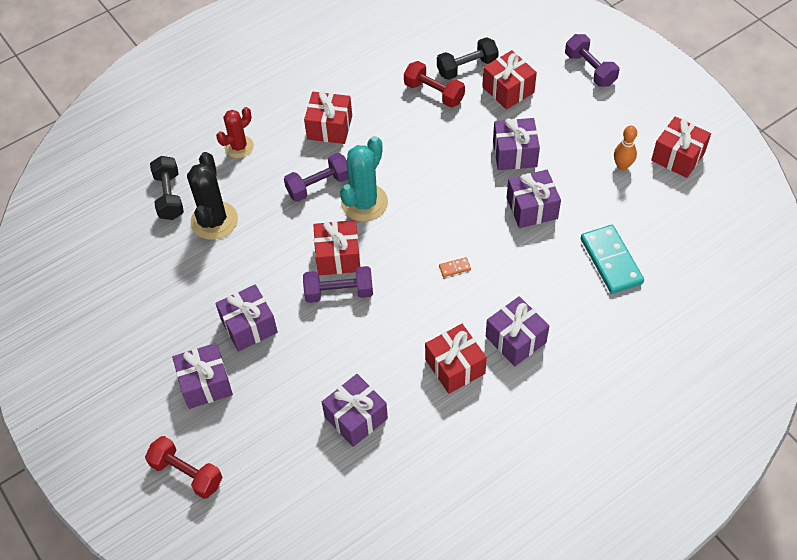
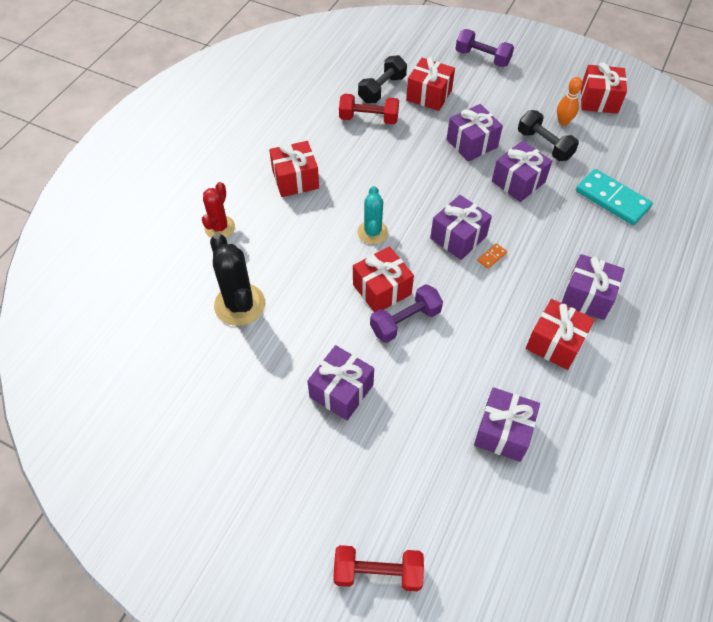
camera: 30 degrees left, 0 degrees up
(169, 196) = (178, 299): black dumbbell -> black dumbbell (544, 145)
(205, 383) = (335, 468): purple gift -> purple gift (458, 237)
(318, 185) = (320, 233): purple dumbbell -> none
(364, 203) = (372, 232): turquoise cactus -> turquoise cactus, size x0.65

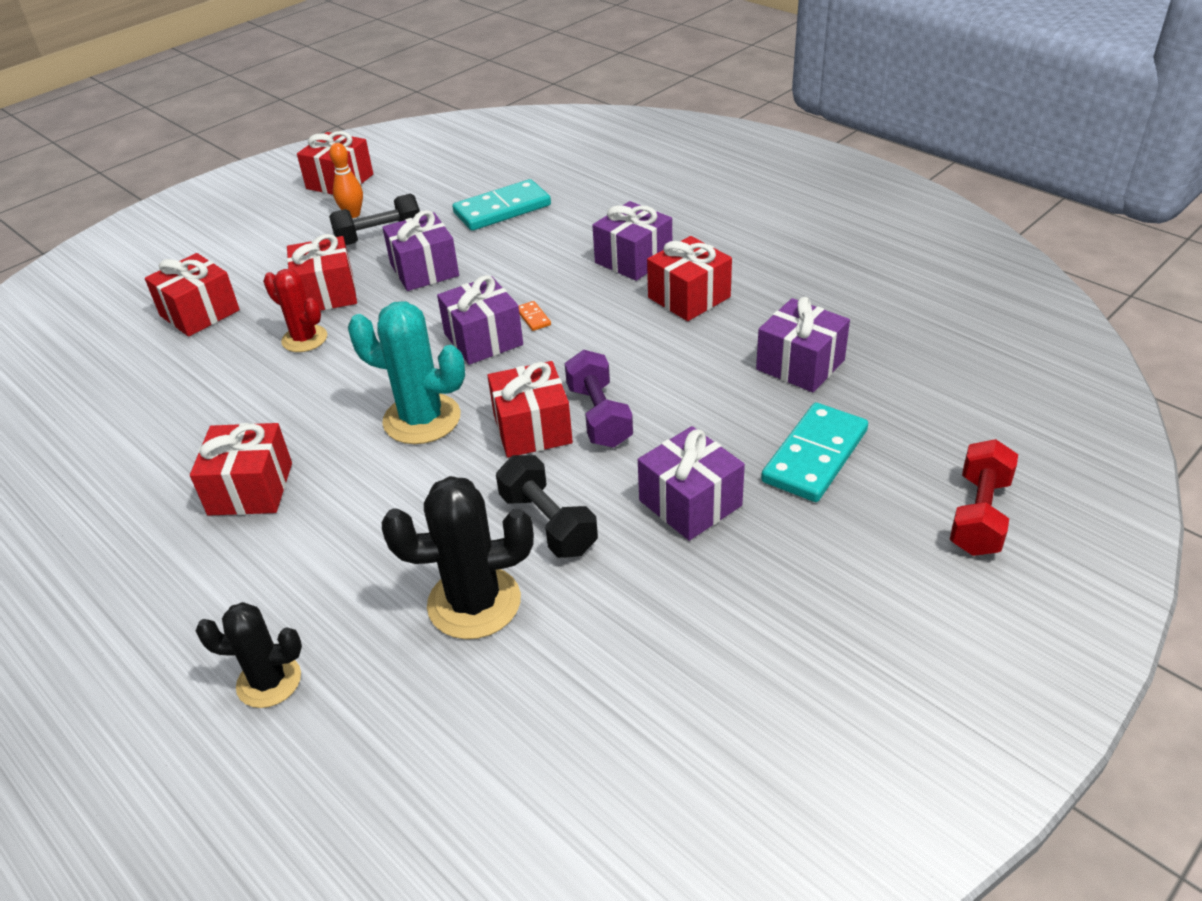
camera: 70 degrees left, 15 degrees down
(176, 239) = (269, 681): none -> black cactus
(219, 227) = (286, 608): red cactus -> red cactus (304, 339)
(368, 119) = (190, 382): red dumbbell -> none
(372, 232) = (422, 419): turquoise cactus -> turquoise cactus, size x1.55
(382, 89) = (141, 356): black dumbbell -> black dumbbell (548, 523)
(406, 457) = (815, 456): none -> turquoise domino
(472, 143) = (327, 293): purple gift -> red gift
(482, 58) = (175, 251): purple dumbbell -> none

